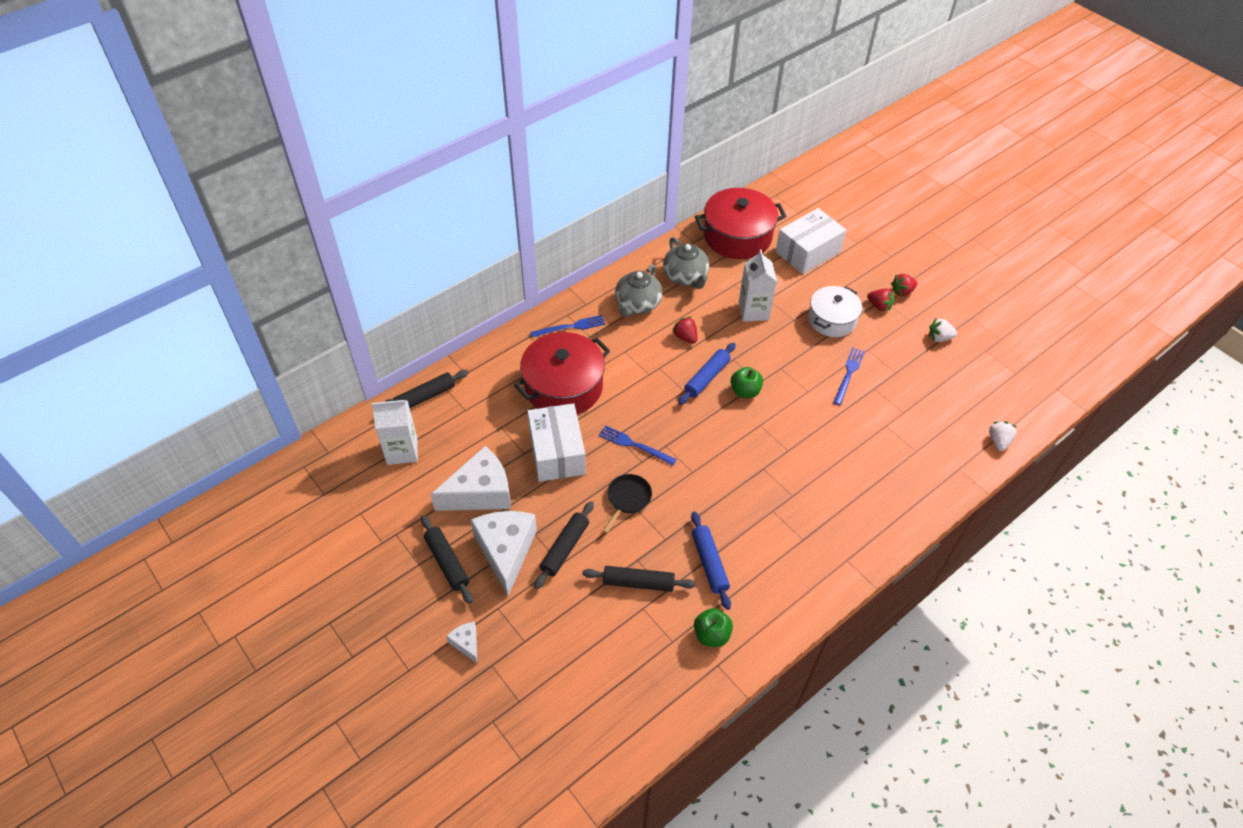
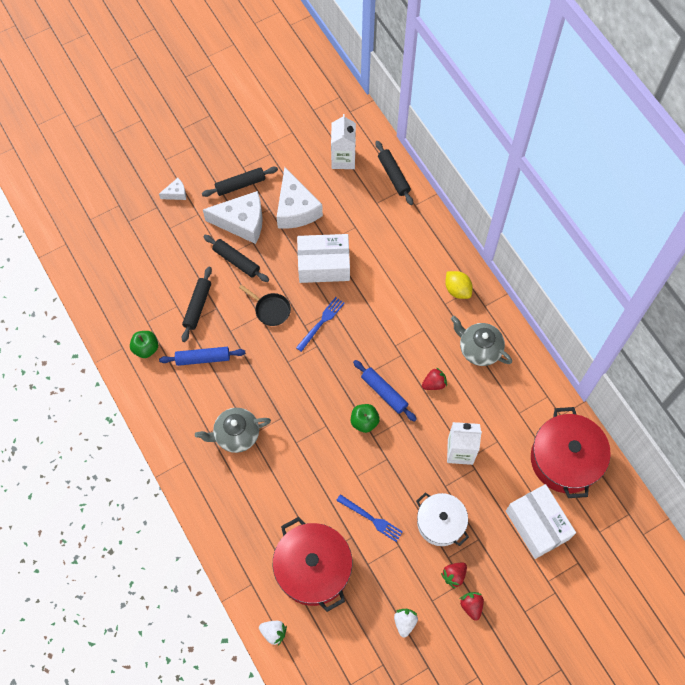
camera: 100 degrees right, 15 degrees up
(563, 387) = (390, 277): red pot -> red pot (313, 568)
(570, 327) = (457, 290): blue fork -> yellow lemon
(685, 277) = (511, 398): grey teapot -> grey teapot (236, 435)

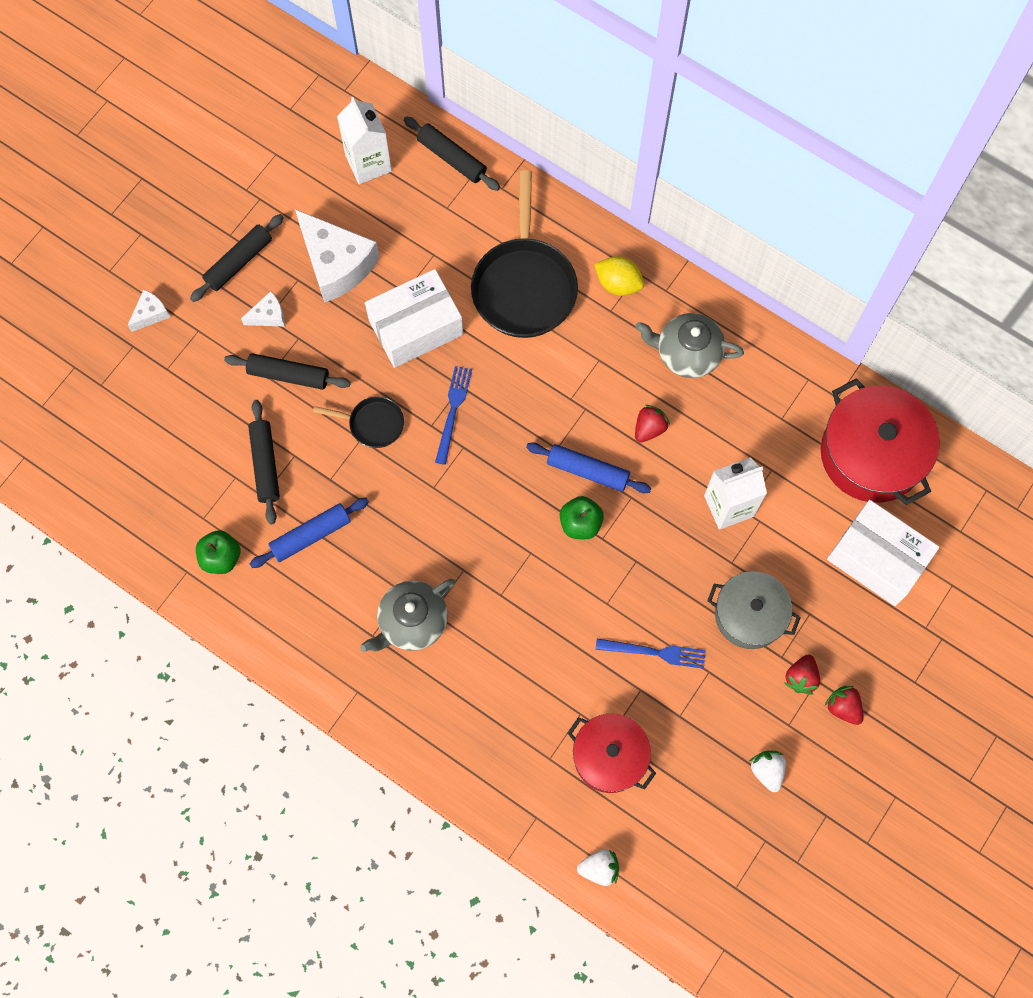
camera: 25 degrees left, 5 degrees up
(242, 222) = (268, 316): white cheese -> white cheese, size x0.46
(313, 568) = (609, 756): red pot -> red pot, size x0.65
(400, 267) = (524, 286): none -> black pan
(440, 523) = (749, 615): white pot -> grey pot

